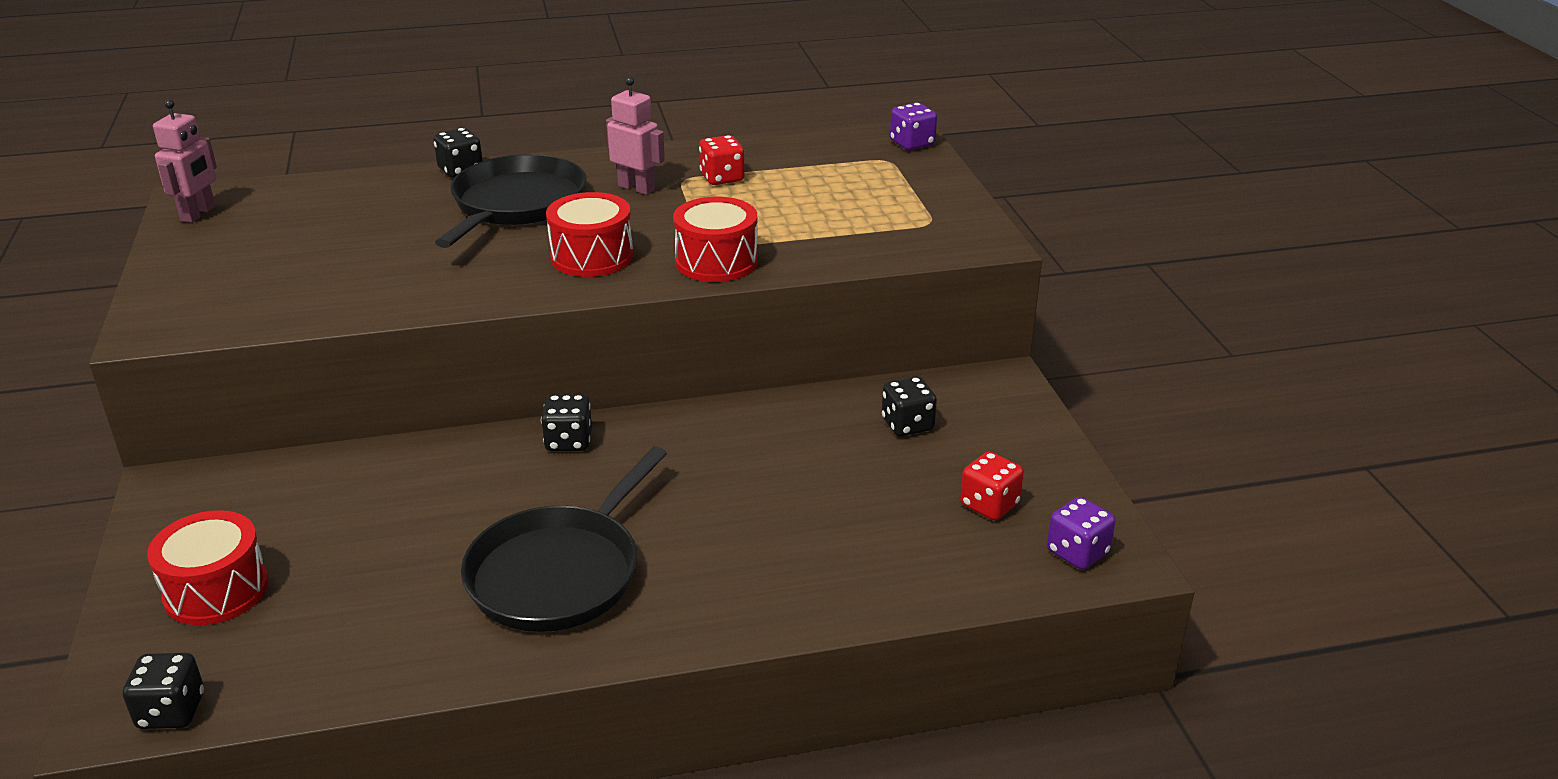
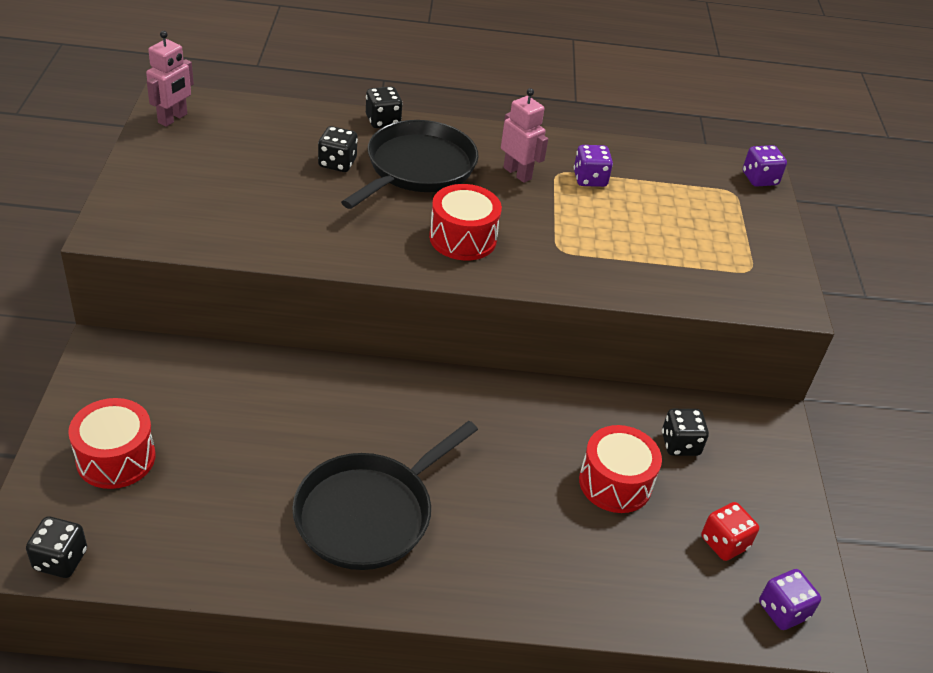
camera: 10 degrees right, 10 degrees up
(569, 441) = (408, 388): black dice -> black dice (337, 163)
(716, 261) = (561, 268): red drum -> red drum (615, 483)
(722, 178) = (590, 179): red dice -> purple dice

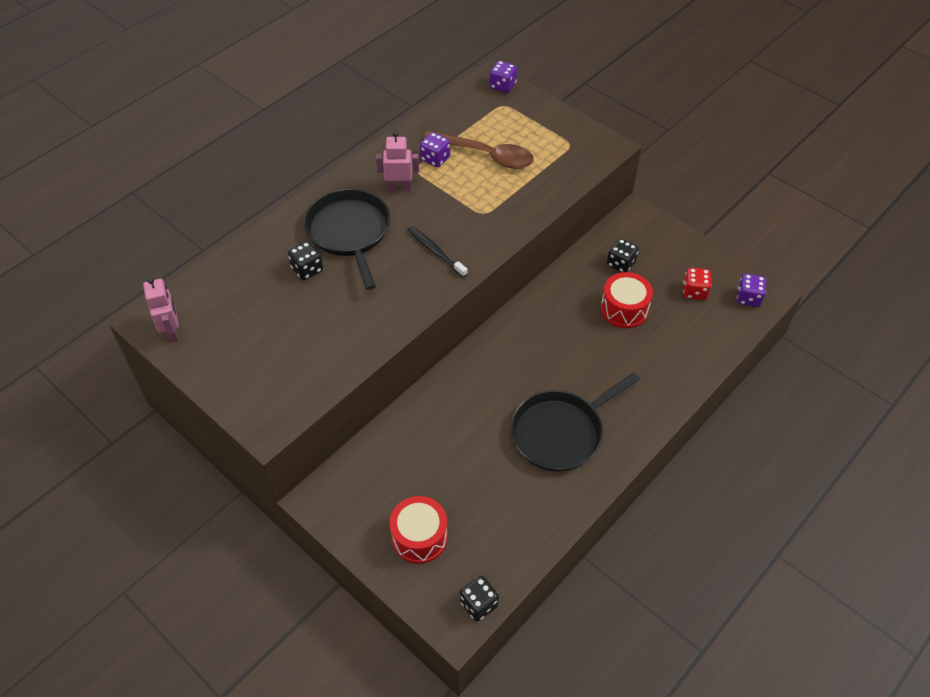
camera: 45 degrees left, 10 degrees up
(369, 514) = (560, 432): black pan -> black pan turned 60 degrees clockwise
(383, 121) = (285, 221): black dice -> none
(463, 238) = (435, 251): red drum -> black toothbrush
(644, 213) = (486, 155): none -> brown spoon

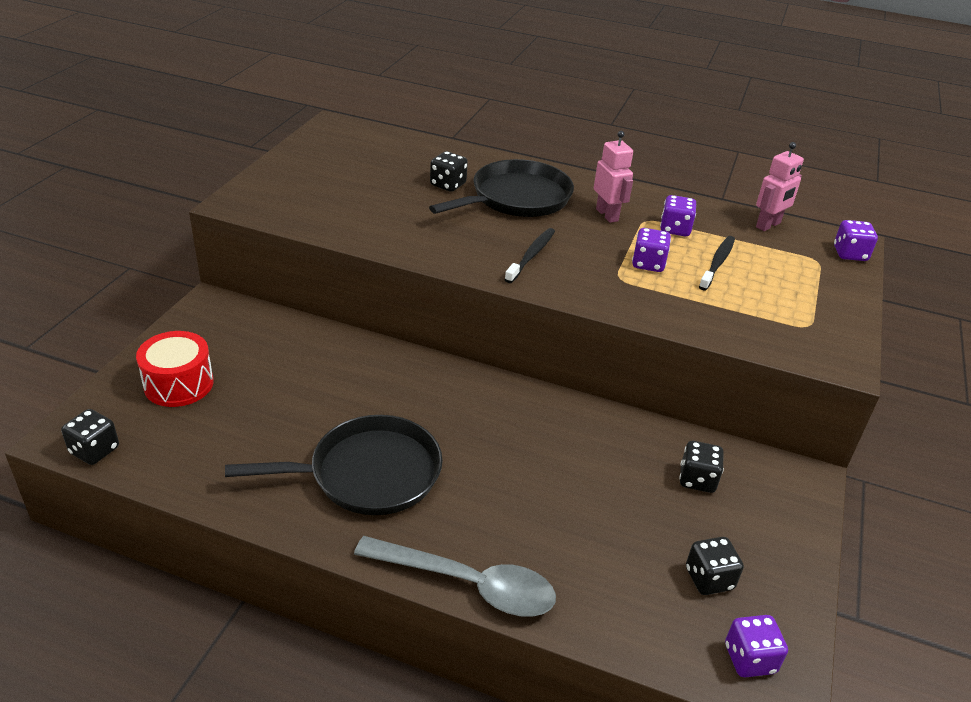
camera: 65 degrees right, 15 degrees down
(172, 331) = (328, 136): pink robot -> pink robot (768, 225)
(472, 191) = (648, 264): none -> purple dice
(486, 155) = (717, 263): brown spoon -> black toothbrush
(560, 432) = (369, 473): black pan -> black pan turned 135 degrees clockwise
(624, 309) = (616, 499): red drum -> none
(668, 405) = (468, 584): none -> grey spoon
(694, 291) = (709, 579): red dice -> black dice

